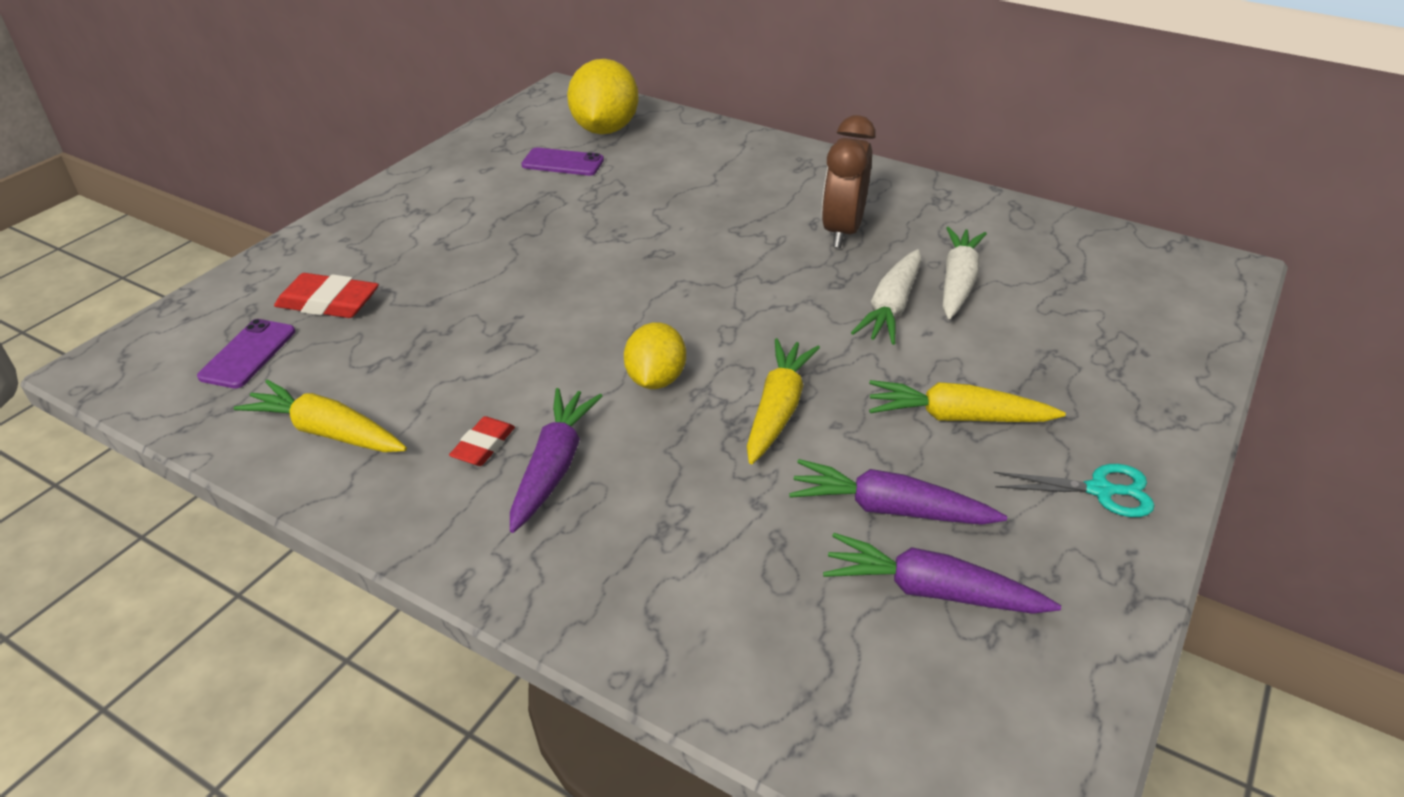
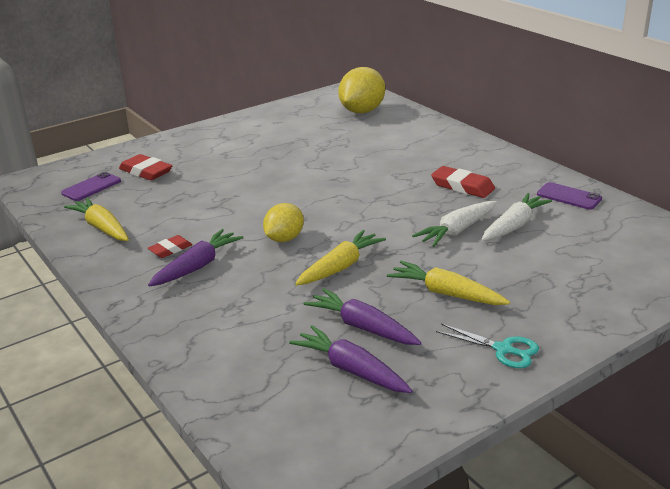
camera: 25 degrees right, 10 degrees down
(563, 163) = (322, 125): purple phone -> purple phone (569, 196)
(842, 231) = (462, 186): brown clock -> red eraser

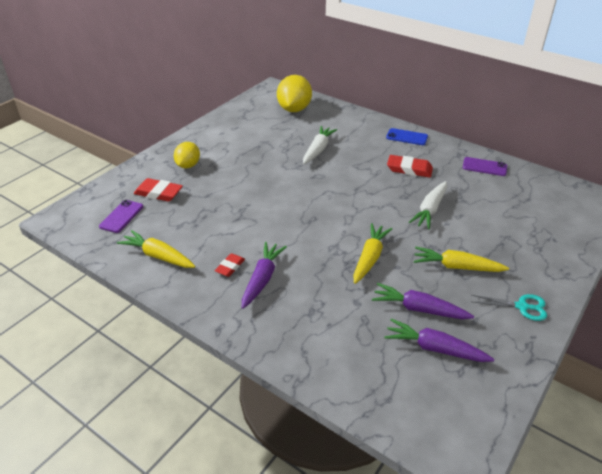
camera: 20 degrees left, 10 degrees up
(284, 239) = (312, 240): yellow lemon -> yellow lemon (188, 165)
(485, 154) = (407, 137): none -> blue phone
(514, 226) = (464, 199): white carrot -> white carrot (318, 150)

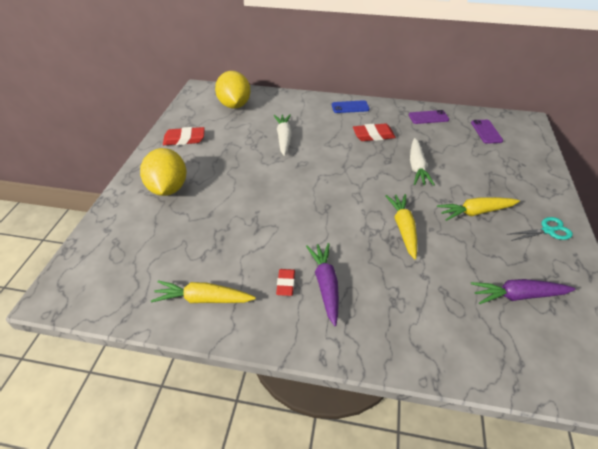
camera: 25 degrees left, 5 degrees up
(121, 216) = (131, 267): purple phone -> purple phone (486, 132)
(158, 193) = (156, 228): red eraser -> red eraser (184, 139)
(188, 165) = (168, 188): yellow lemon -> yellow lemon, size x1.60
(419, 309) = (478, 263): purple carrot -> none

